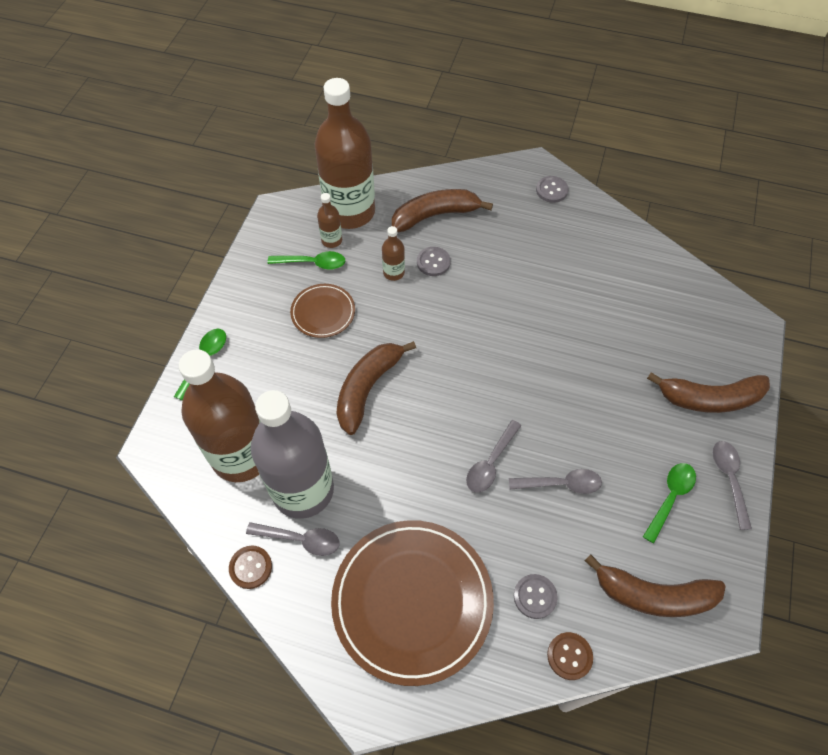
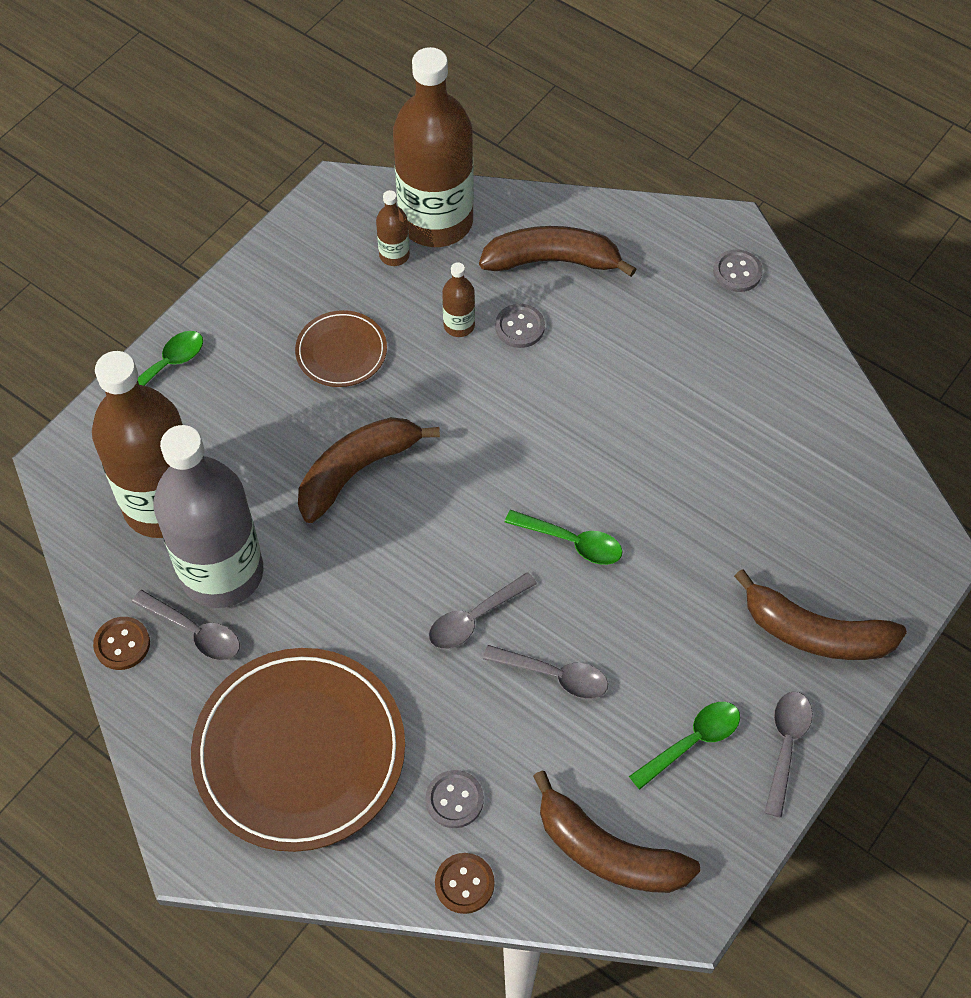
camera: 20 degrees right, 0 degrees up
(312, 263) = (355, 279): green spoon -> green spoon (571, 542)

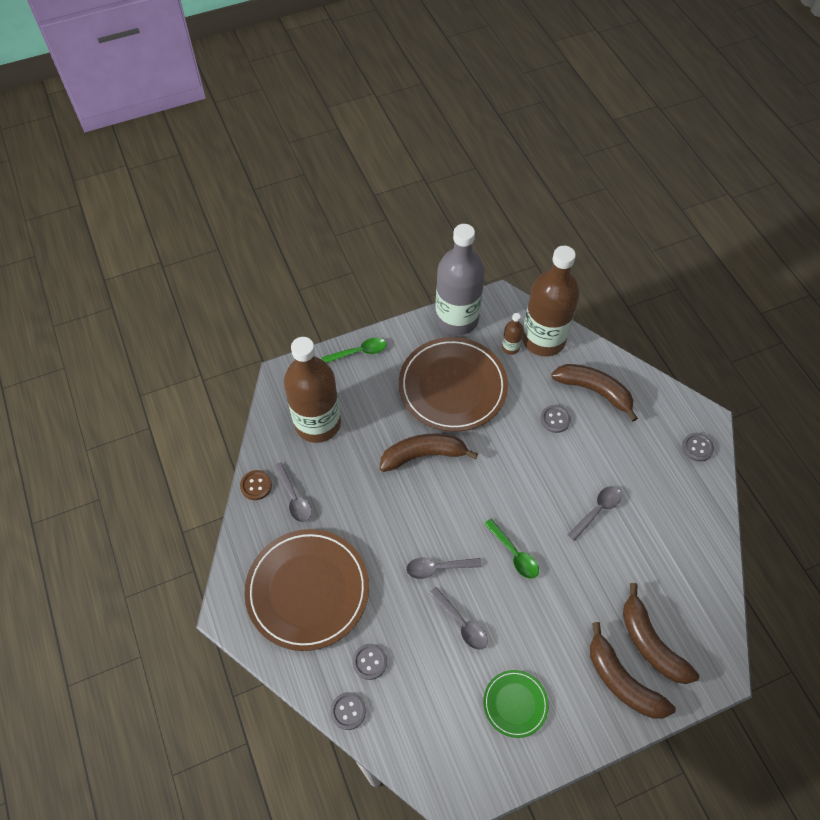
camera: 30 degrees right, 0 degrees up
(222, 573) = (325, 474): grey bottle -> grey bottle (457, 319)
(341, 352) = (452, 387): brown plate -> brown plate, size x2.03
(459, 325) = (522, 402): brown bottle -> none
(464, 884) = (348, 711): brown button -> grey button
(608, 852) = (433, 739): brown banana -> brown banana (651, 643)
(692, 742) = (515, 704): green spoon -> green plate
(785, 746) = (566, 737): grey spoon -> grey spoon (597, 510)

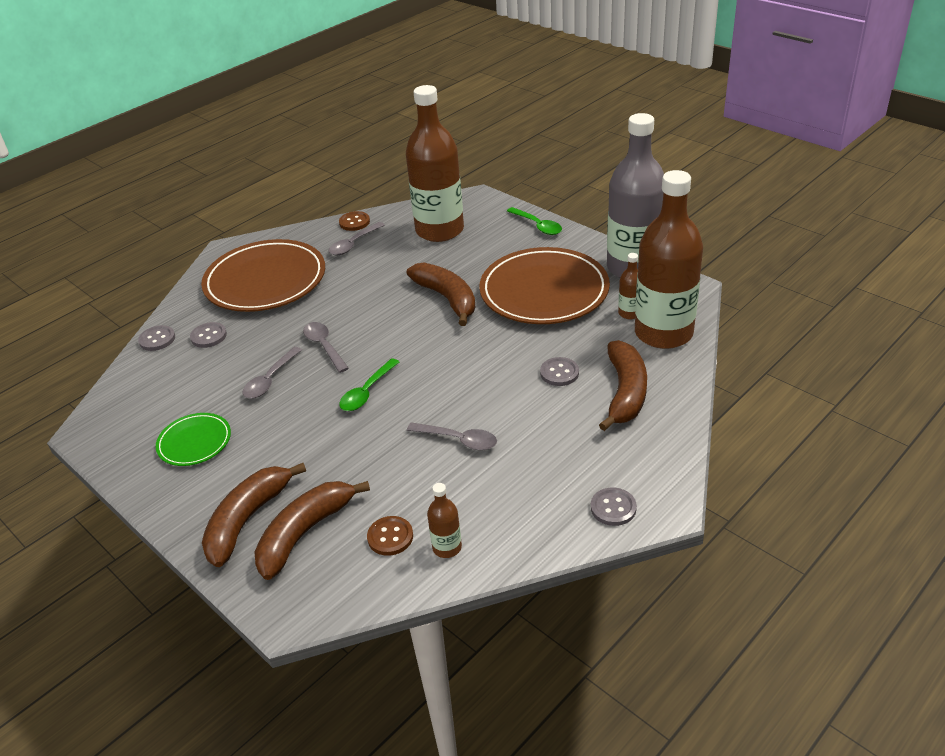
camera: 70 degrees right, 20 degrees down
(675, 587) = (390, 537): none -> brown button
(697, 555) = (447, 547): none -> brown bottle

